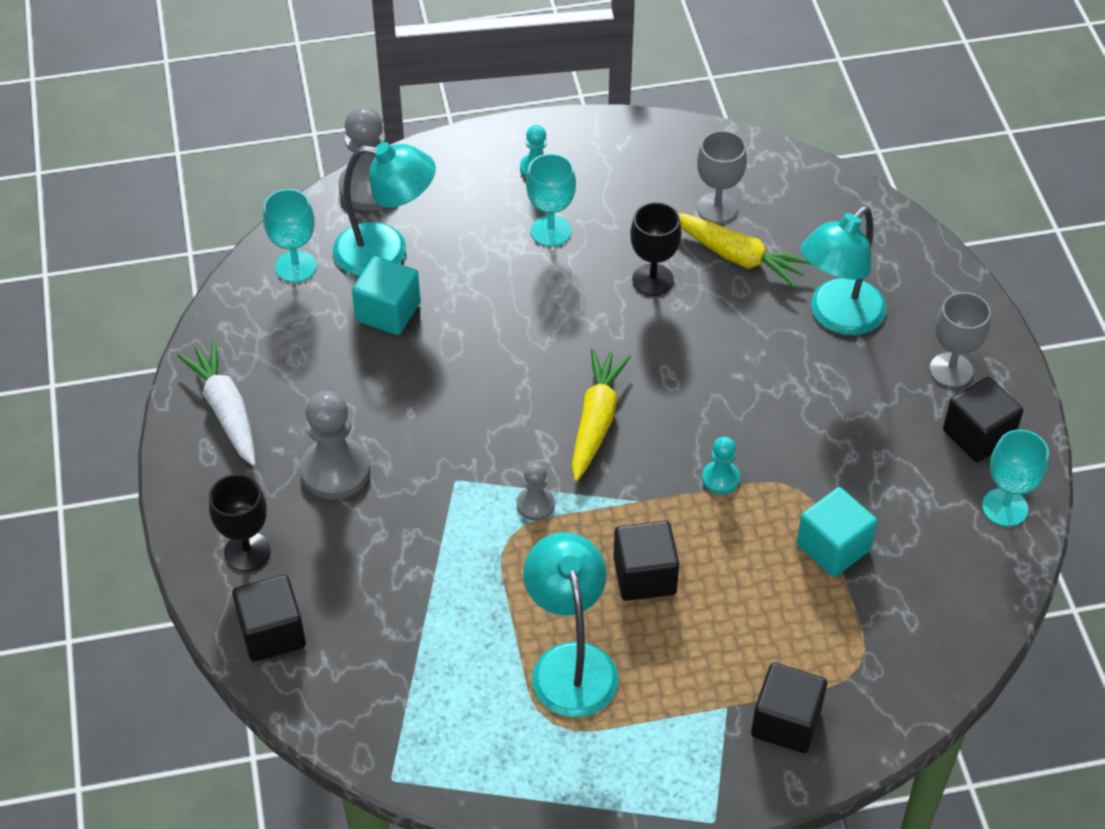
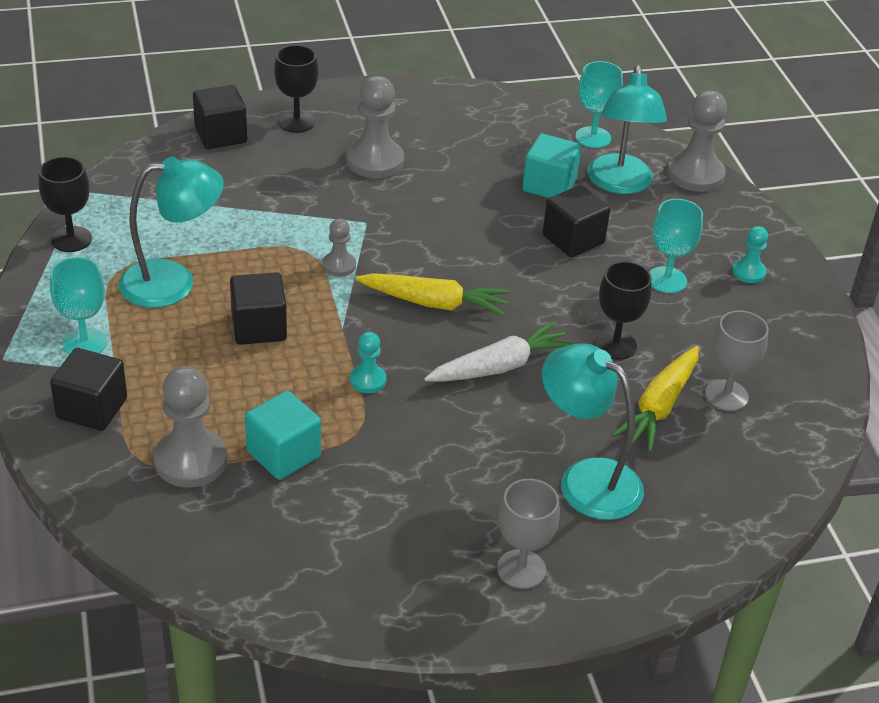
camera: 85 degrees right, 10 degrees down
(226, 411) = (434, 108): white carrot -> white carrot (499, 367)
(492, 779) = (71, 239): none -> black goblet
(851, 625) = (191, 460): none -> grey pawn
(978, 435) = (429, 583): black cube -> black cube (573, 239)
(1005, 507) = (330, 596): turquoise goblet -> turquoise goblet (84, 343)

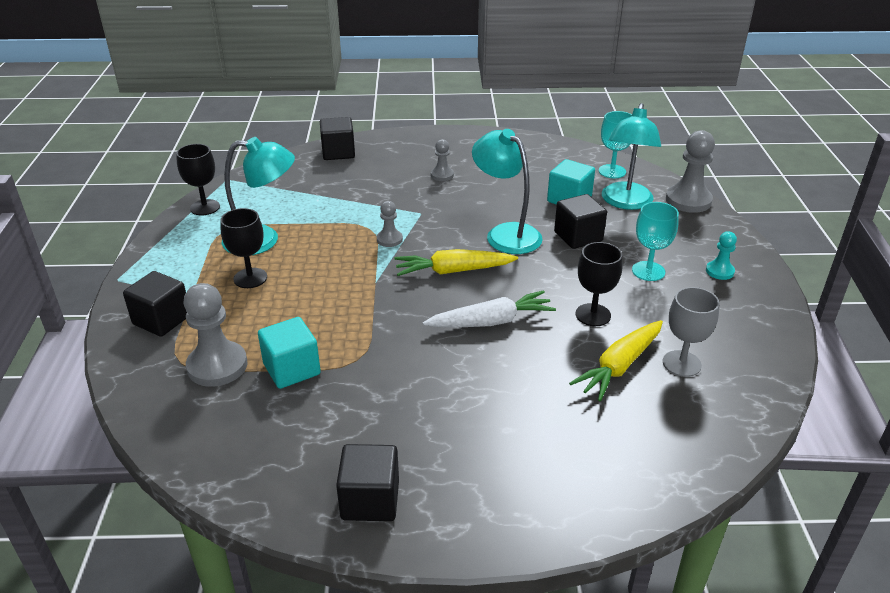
camera: 15 degrees right, 5 degrees down
(84, 343) = (179, 275): turquoise goblet -> none
(259, 327) = (312, 276): black cube -> black cube (370, 500)
(296, 122) = (395, 148): black goblet -> black goblet (250, 278)
(367, 380) = (381, 321): turquoise pawn -> none
(375, 161) = (442, 175): grey pawn -> grey pawn, size x0.54
(434, 303) = (453, 271): yellow carrot -> yellow carrot turned 150 degrees clockwise
(521, 569) = (458, 489): grey goblet -> none
(586, 479) = (539, 419): turquoise lamp -> turquoise lamp (506, 233)

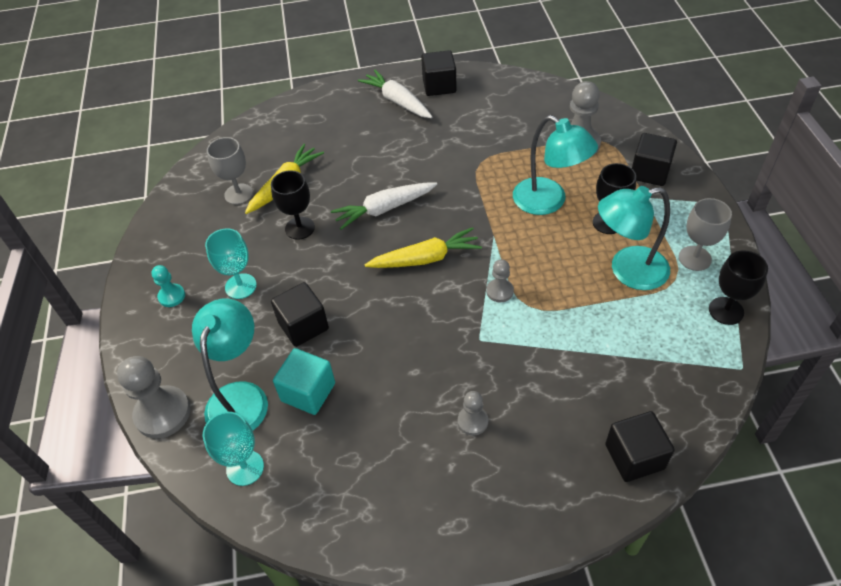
camera: 175 degrees right, 15 degrees up
(194, 241) = (694, 258): none -> grey goblet
(292, 369) = (523, 149): turquoise cube -> none
(449, 479) = (397, 101): none -> white carrot
(506, 233) = (380, 319): turquoise lamp -> turquoise lamp (548, 202)

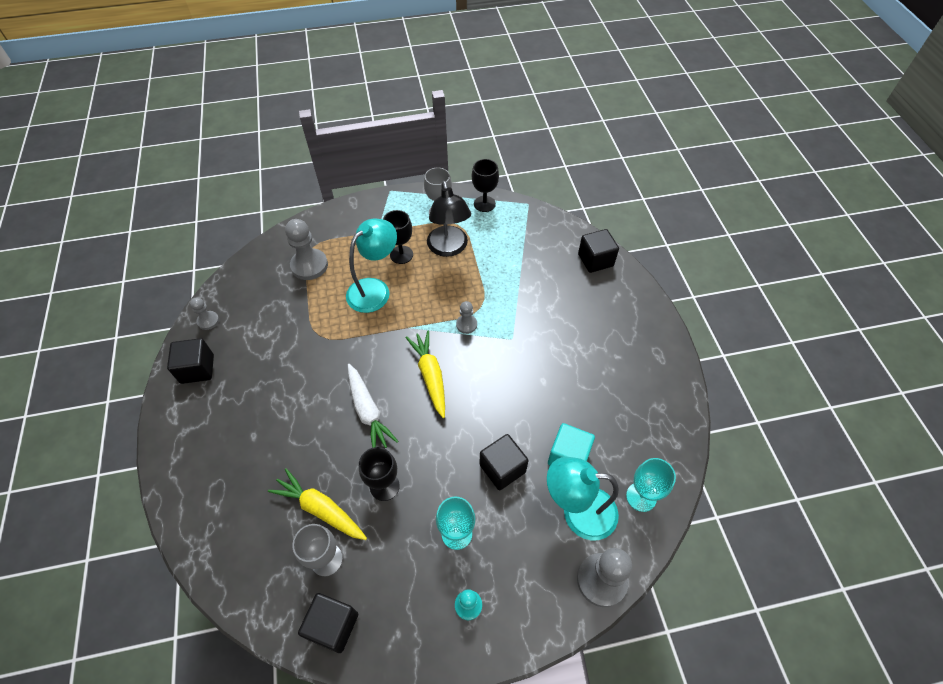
camera: 95 degrees left, 5 degrees up
(397, 101) = (211, 407): white carrot -> none
(472, 421) = (581, 343): grey pawn -> grey pawn (208, 321)
(627, 270) = (449, 248): turquoise lamp -> black lamp
(649, 172) = (351, 225): black cube -> black cube (333, 626)

